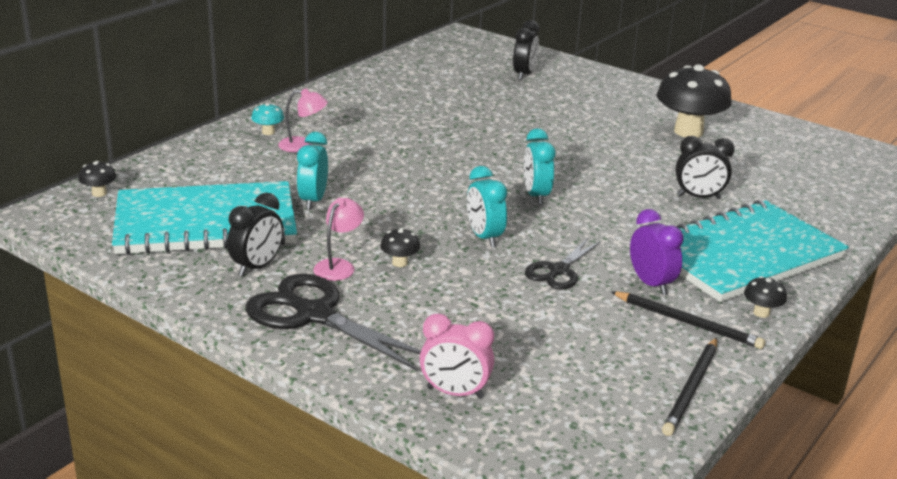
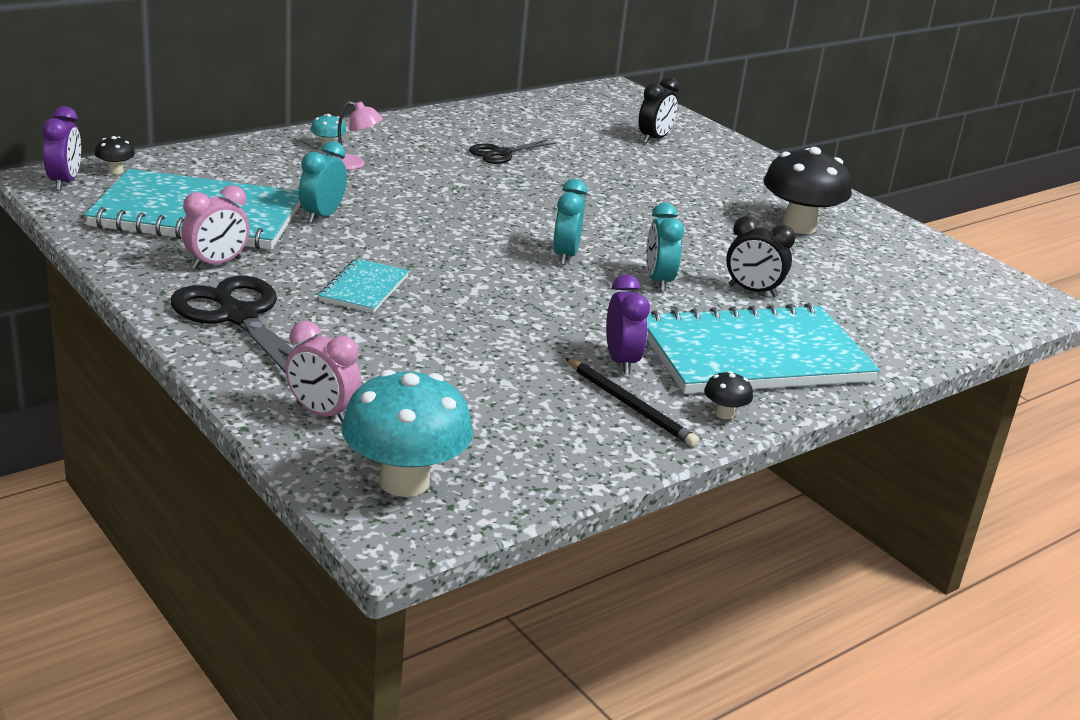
camera: 15 degrees right, 0 degrees up
(60, 214) = (65, 182): none -> purple clock
(257, 267) = (216, 263): black clock -> pink clock
(338, 266) = (299, 279): pink lamp -> none
(399, 263) = (364, 288): black mushroom -> turquoise notebook
(484, 237) = (474, 283): turquoise clock -> turquoise clock (658, 281)
(558, 271) = (528, 329): black scissors -> black scissors (501, 153)
(569, 441) = (404, 482): none -> turquoise mushroom
(691, 389) = (578, 466): black pencil -> none

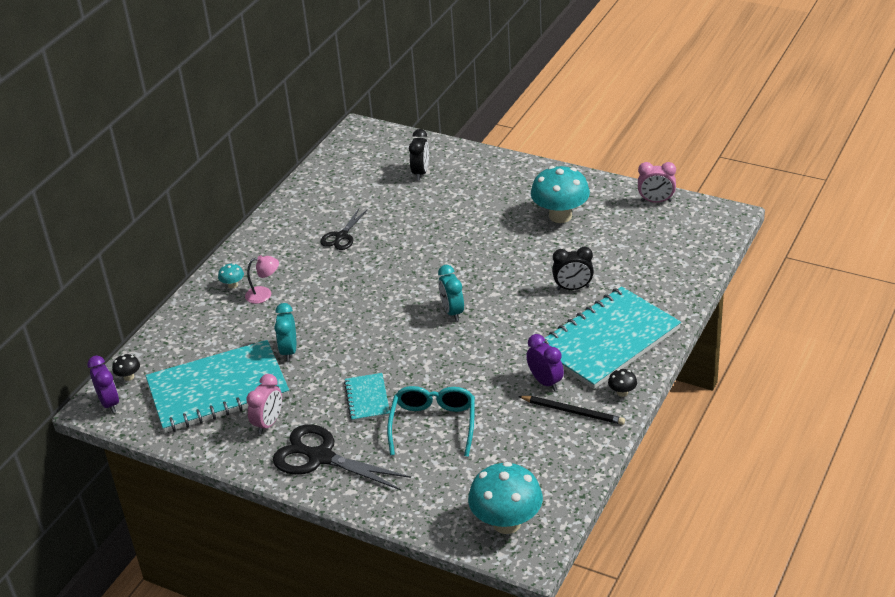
camera: 20 degrees left, 10 degrees up
(322, 413) = (428, 501): pink clock -> pink clock (656, 201)
(420, 343) = (433, 424): none -> turquoise glasses
(658, 281) = (518, 306): turquoise clock -> none
(799, 226) = (560, 216): black mushroom -> turquoise mushroom

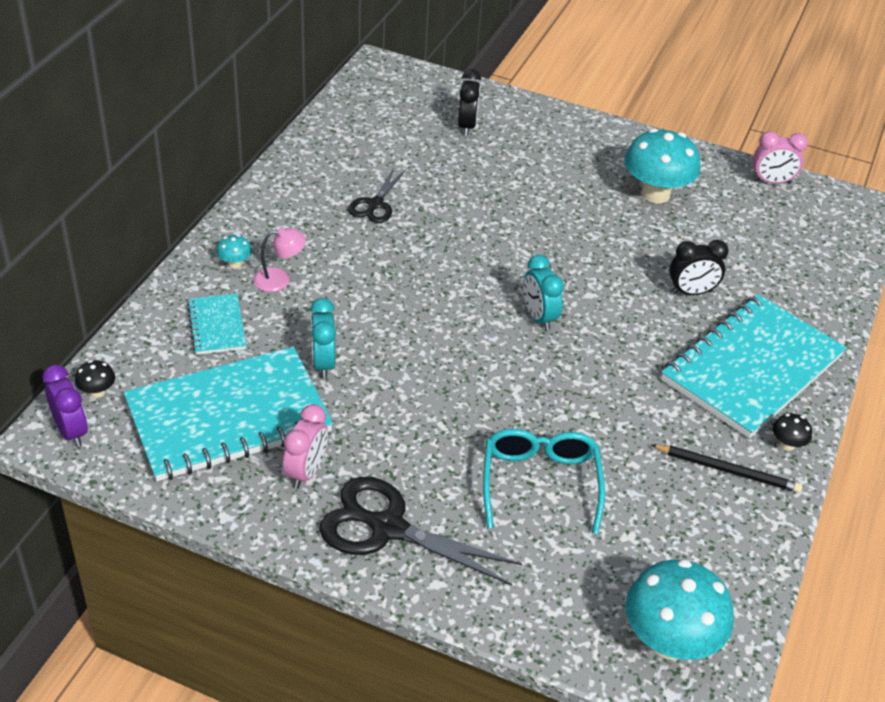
camera: 10 degrees left, 5 degrees up
(367, 399) = (442, 439): turquoise notebook -> turquoise notebook (217, 326)
(545, 382) = (681, 424): purple clock -> none

